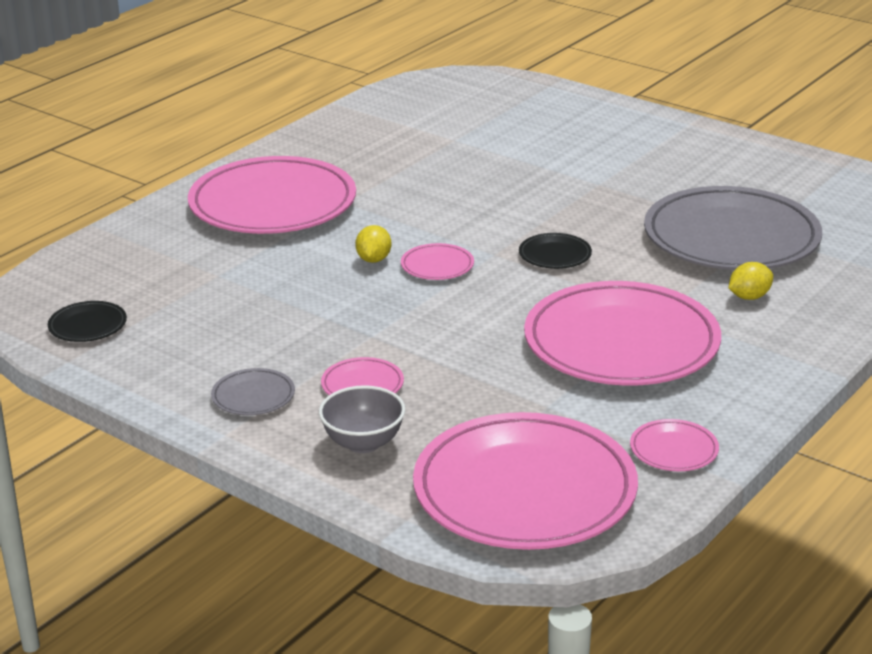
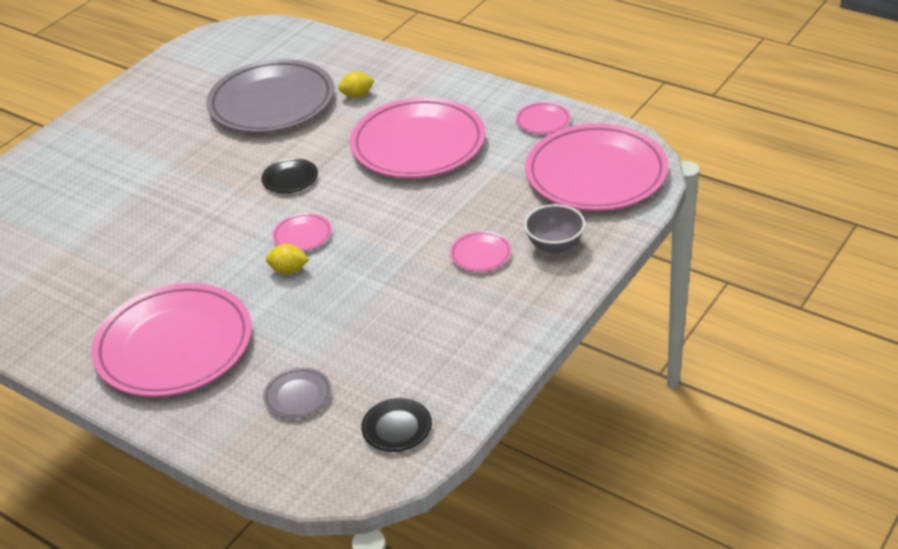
camera: 90 degrees left, 10 degrees up
(253, 396) = (501, 307): grey plate -> grey plate (298, 396)
(749, 297) = (357, 95): yellow lemon -> yellow lemon turned 75 degrees counterclockwise

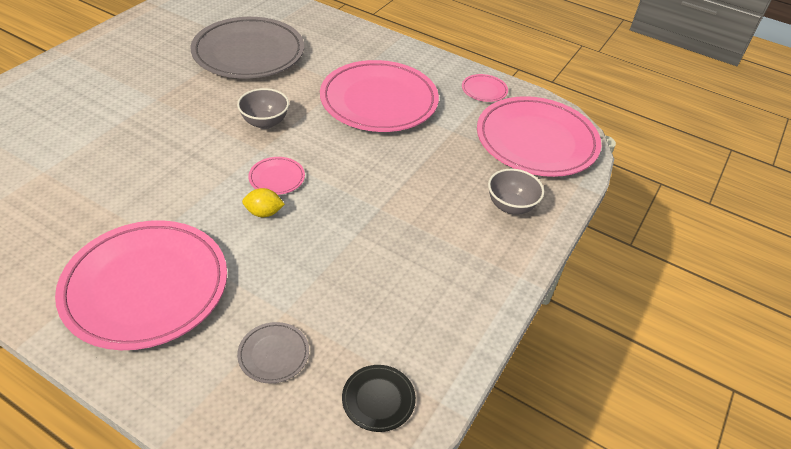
camera: 10 degrees left, 5 degrees up
(290, 178) = (265, 122): black plate -> grey bowl
(357, 95) = (323, 53): yellow lemon -> none
(480, 254) = (444, 210): pink plate -> none

